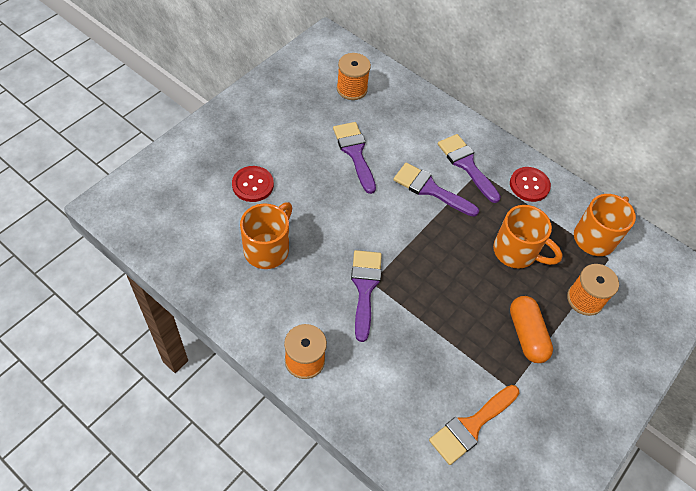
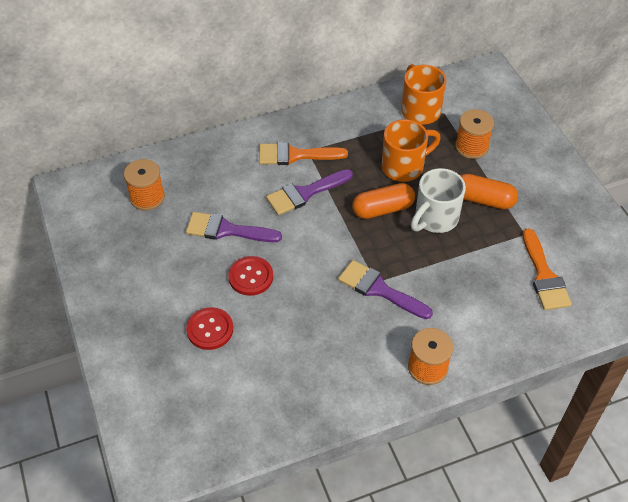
camera: 55 degrees left, 5 degrees down
(267, 249) = (293, 348): orange mug -> none
(455, 255) = (382, 209): none -> orange capsule
(466, 164) = (295, 155): purple brush -> orange brush
(474, 301) = (435, 219): none -> white mug
(529, 185) = (344, 124): red button -> red button (251, 277)

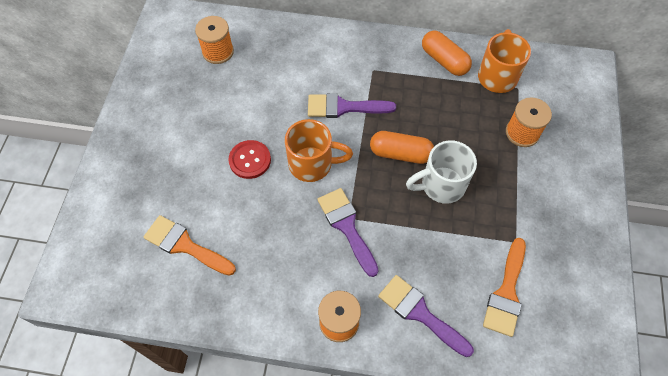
camera: 30 degrees right, 10 degrees up
(210, 329) = (187, 189): red button -> none
(226, 230) = (259, 109): purple brush -> purple brush (420, 313)
(295, 155) = (359, 69): orange brush -> orange brush (185, 245)
(404, 167) = (446, 123): orange mug -> orange mug (312, 164)
(483, 199) = (498, 189): orange capsule -> orange capsule (444, 60)

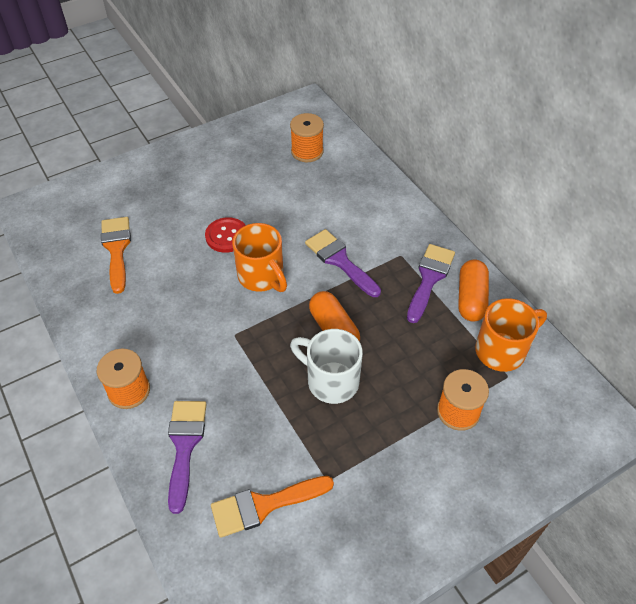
camera: 50 degrees right, 10 degrees down
(346, 226) = (224, 338): purple brush -> purple brush (429, 278)

